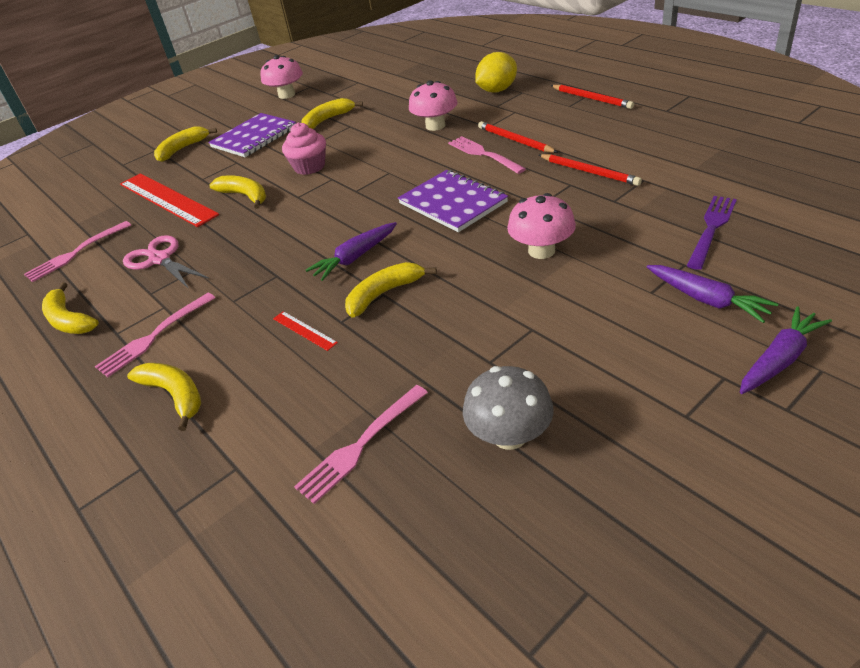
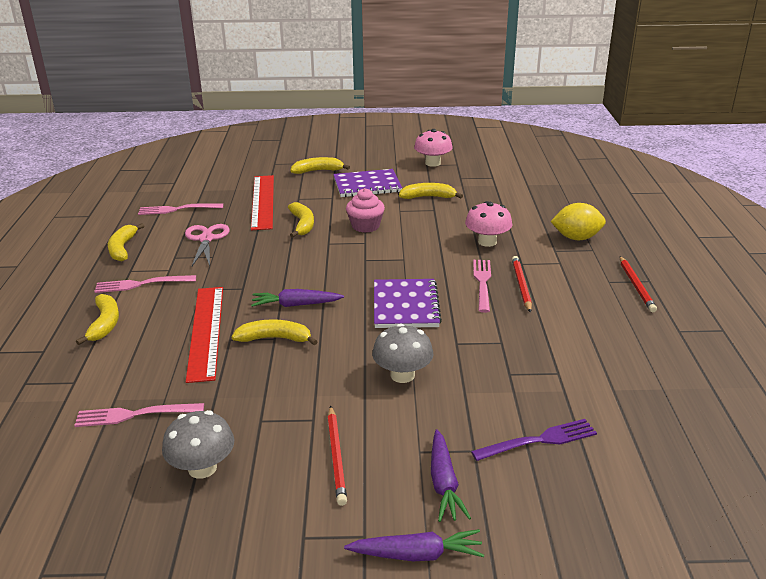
camera: 35 degrees right, 10 degrees down
(304, 330) = (206, 331): red ruler -> red ruler, size x2.43
(541, 251) = (402, 375): pink mushroom -> grey mushroom
(589, 172) = (530, 341): red pencil -> red pencil (337, 456)

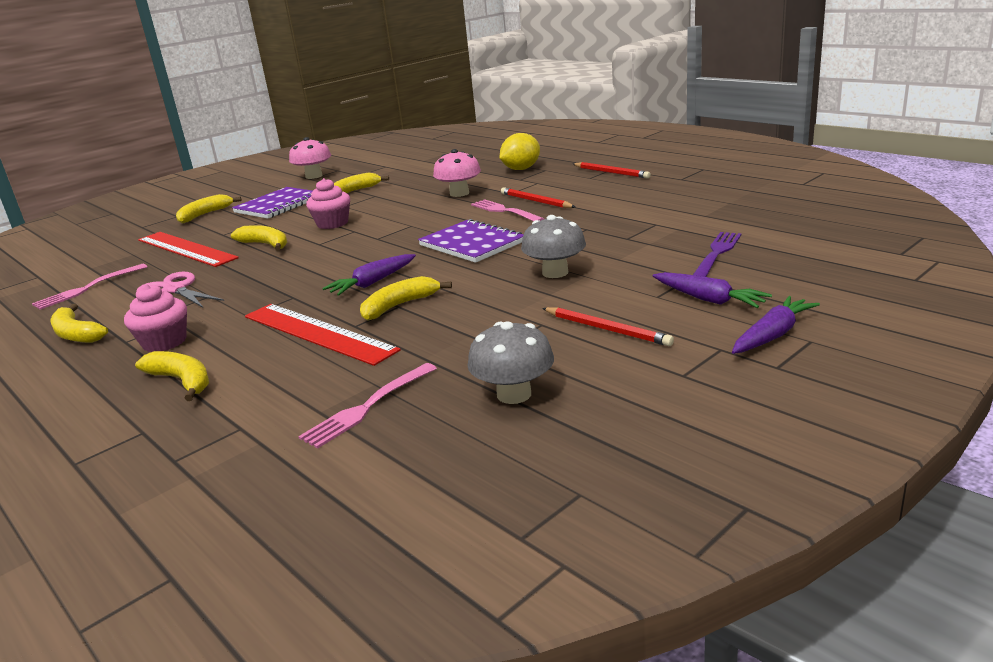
camera: 40 degrees left, 5 degrees down
(142, 284) = (164, 342): pink fork -> pink cupcake

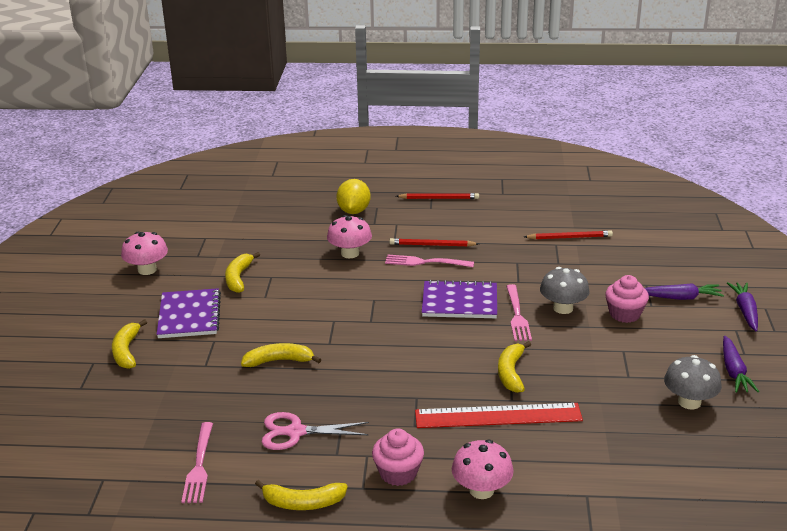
camera: 45 degrees left, 5 degrees up
(182, 381) = (481, 490): yellow banana -> pink mushroom
(185, 249) = (203, 393): red ruler -> none
(332, 223) = (296, 319): pink cupcake -> pink cupcake (624, 314)
(368, 407) = (631, 446): pink fork -> pink fork (517, 315)
(372, 283) = (453, 362): purple carrot -> purple carrot (734, 371)
(607, 329) = (663, 340): red pencil -> red pencil (569, 237)
(716, 254) = (632, 260): purple fork -> none

